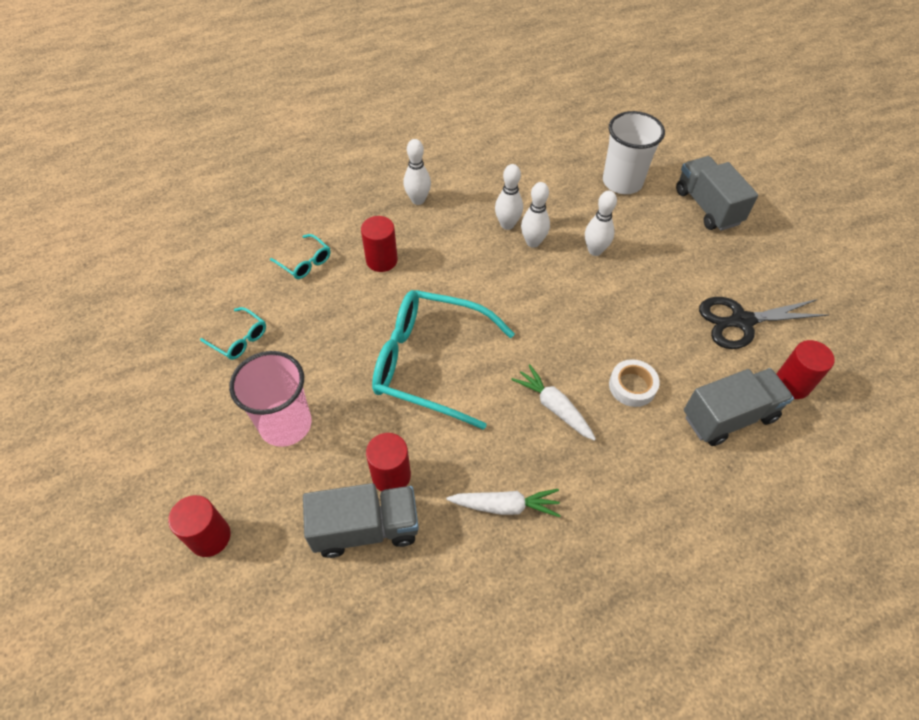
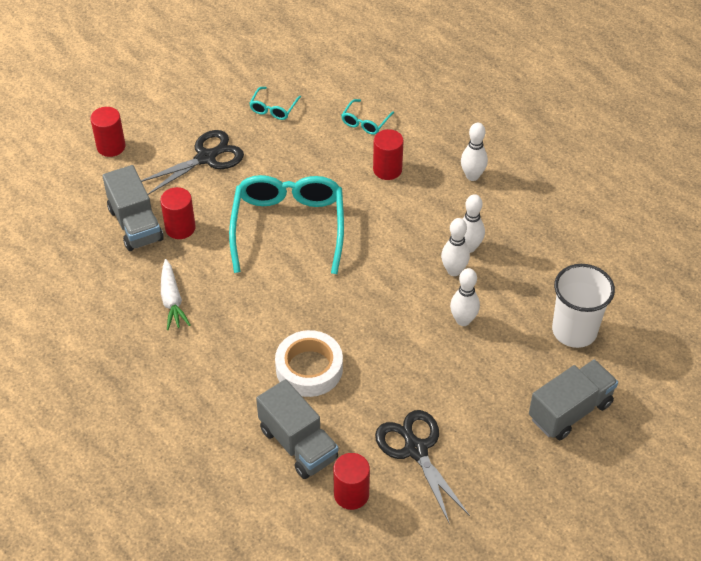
camera: 75 degrees right, 5 degrees down
(285, 424) = (206, 157): pink cup -> black scissors
(553, 407) = (270, 316): white carrot -> none
(632, 386) = (309, 368): white tape -> white tape, size x1.55

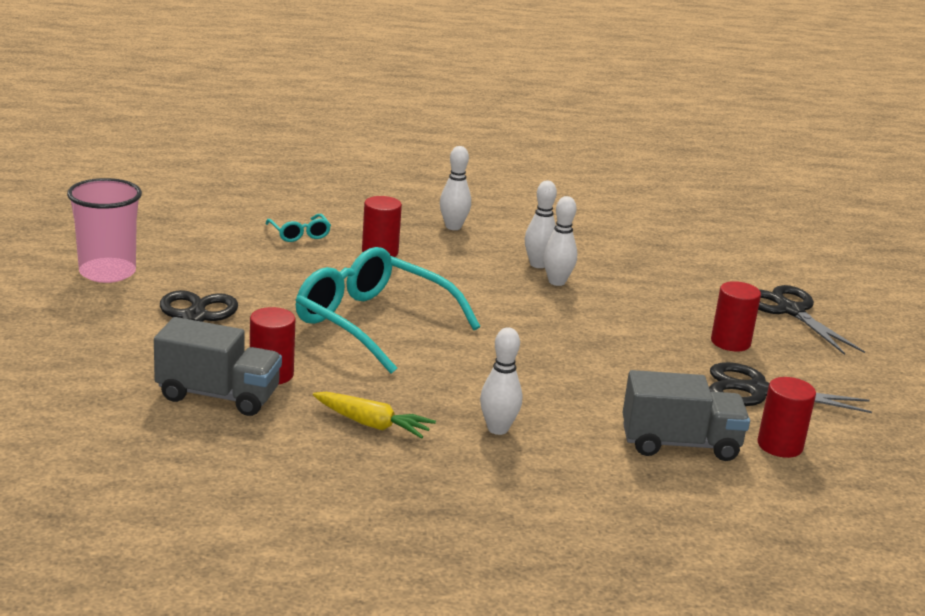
camera: 55 degrees left, 25 degrees down
(111, 146) = (67, 357): red cylinder -> red cylinder (730, 342)
(172, 300) = (372, 424): white carrot -> yellow carrot
(216, 90) = (107, 272): none -> pink cup
(273, 108) = (194, 260): turquoise glasses -> none
(309, 368) = (584, 395): white tape -> none
(463, 320) = (624, 304): white bowling pin -> white bowling pin (498, 429)
(570, 410) = (790, 310): grey truck -> black scissors
(574, 331) = (700, 271): white cup -> none

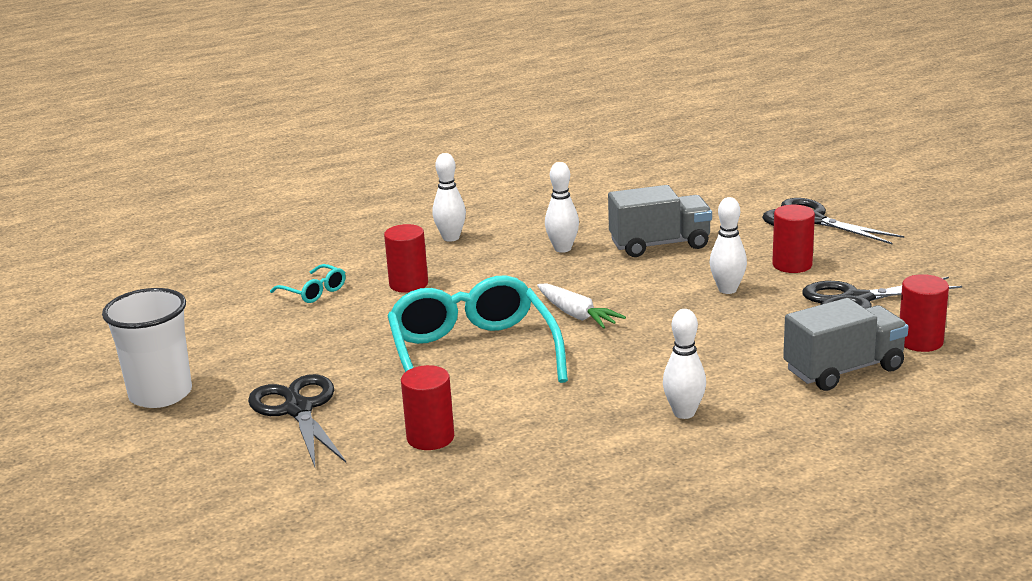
camera: 20 degrees left, 0 degrees up
(107, 272) = (160, 394): pink cup -> white cup
(218, 395) = (402, 477): grey truck -> grey truck (660, 244)
(372, 424) = (572, 450): yellow carrot -> none
(373, 323) = (473, 354): turquoise glasses -> turquoise glasses turned 60 degrees clockwise
(492, 321) = (577, 315): none -> white carrot
(557, 282) = (595, 259): white bowling pin -> white bowling pin (727, 289)

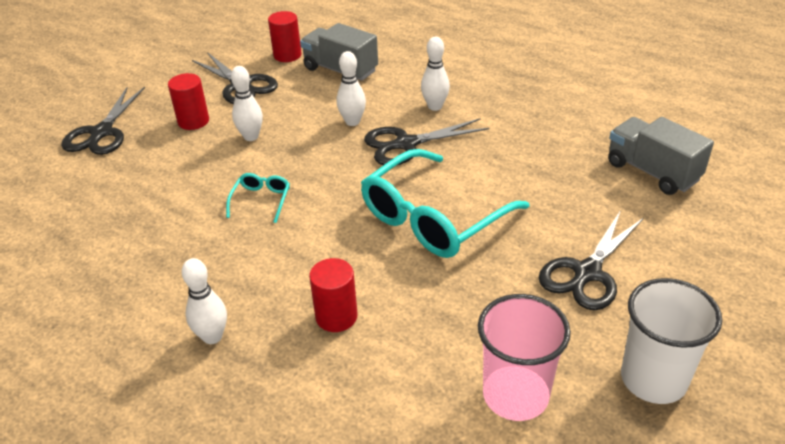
camera: 120 degrees left, 15 degrees up
(236, 333) = (515, 395): none -> pink cup
(314, 292) = (394, 384): turquoise glasses -> turquoise glasses (261, 200)
(430, 437) = (554, 190): red cylinder -> none
(562, 249) = (209, 245): white bowling pin -> white bowling pin (352, 122)
(577, 315) = (335, 191): white carrot -> none
(619, 372) = (405, 144): none -> black scissors
(660, 244) = (178, 192): grey truck -> grey truck (652, 172)

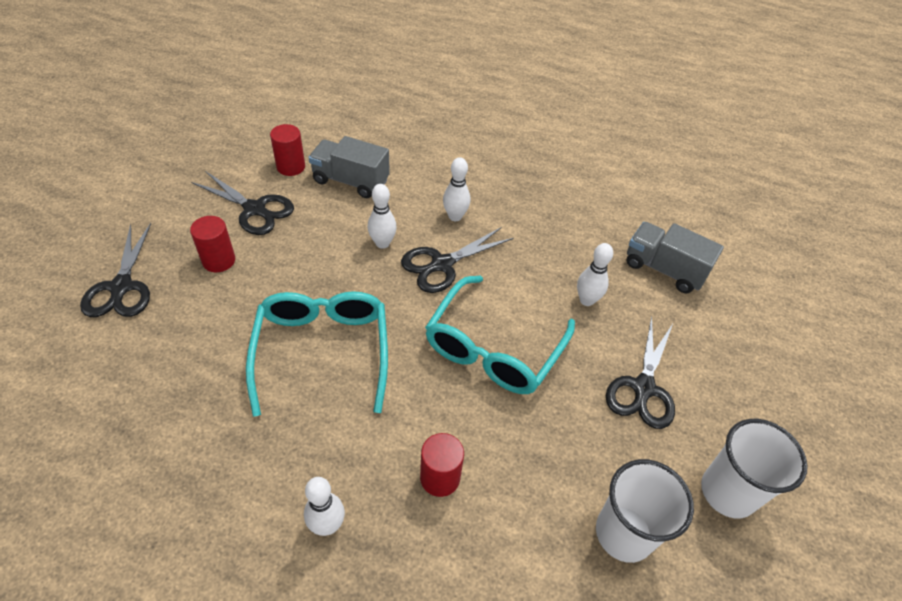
camera: 20 degrees left, 10 degrees up
(251, 137) = (286, 273): white bowling pin -> white bowling pin (586, 300)
(261, 200) = (322, 351): turquoise glasses -> turquoise glasses, size x2.33
(515, 395) = (624, 533): pink cup -> white cup

